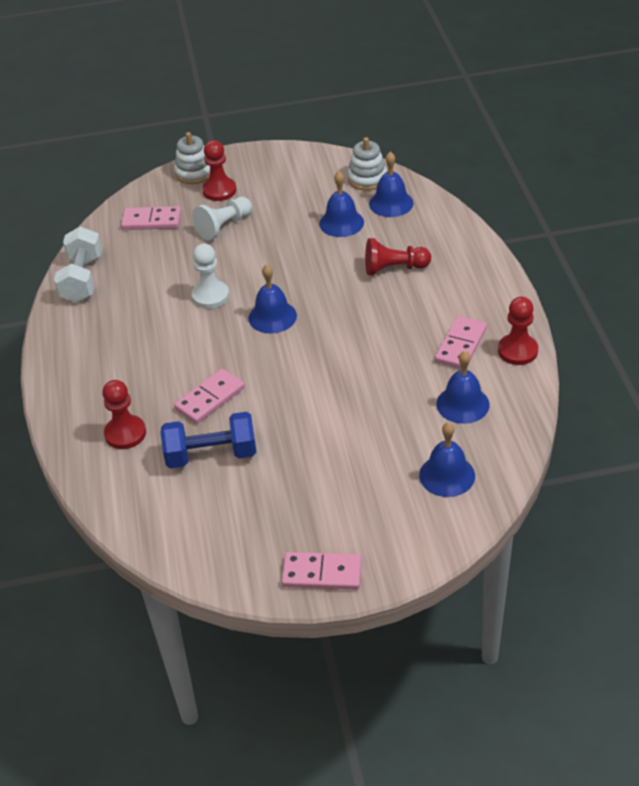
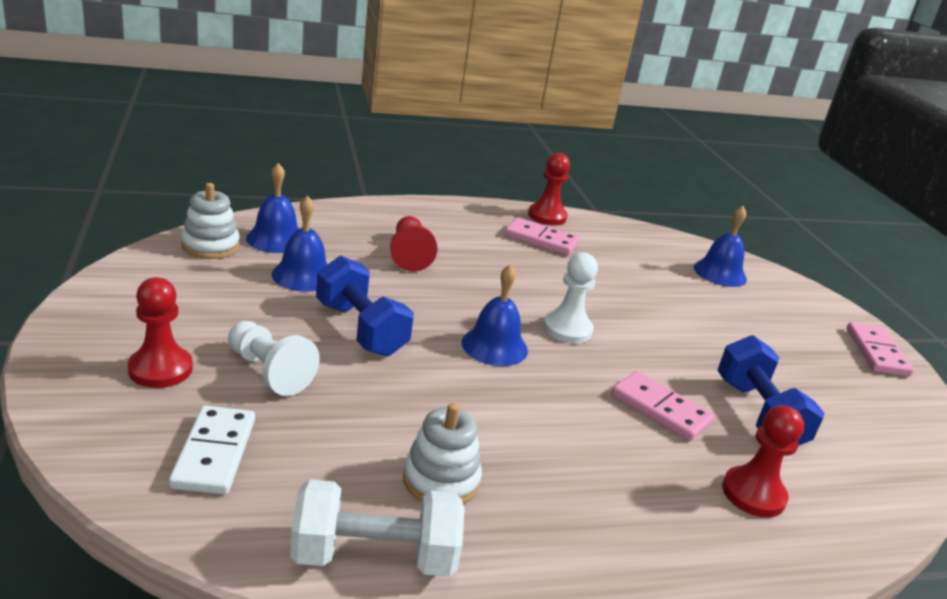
camera: 100 degrees left, 15 degrees down
(152, 221) = (214, 453): pink domino -> white domino
(194, 173) = (82, 394): white stacking toy -> white stacking toy (441, 480)
(210, 296) = (445, 396): white pawn -> white pawn (567, 329)
(278, 255) = (361, 329): none -> blue dumbbell
(462, 404) = (625, 252): blue bell -> none

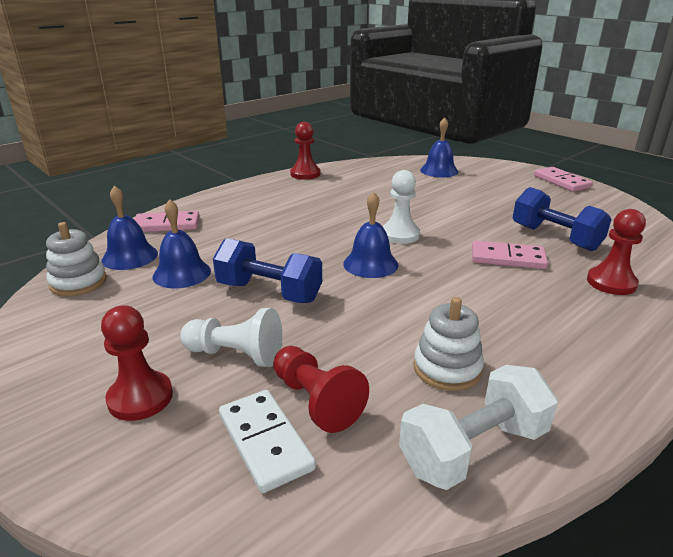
camera: 25 degrees left, 0 degrees up
(409, 255) = (244, 229): red pawn -> red pawn (316, 401)
(541, 239) = (318, 189): pink domino -> pink domino (166, 225)

